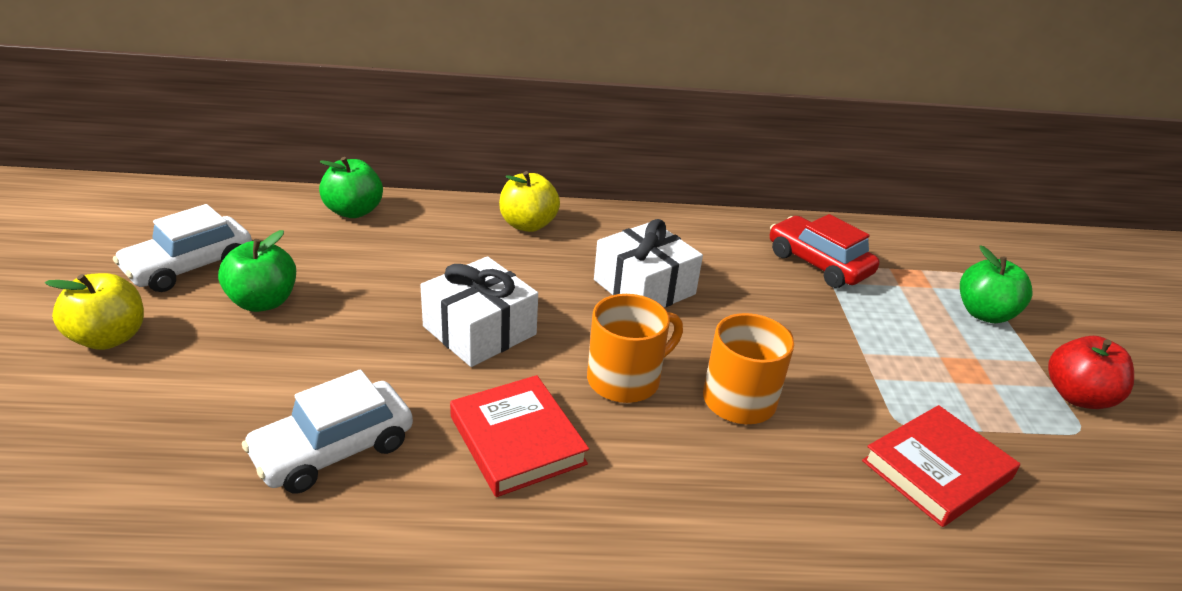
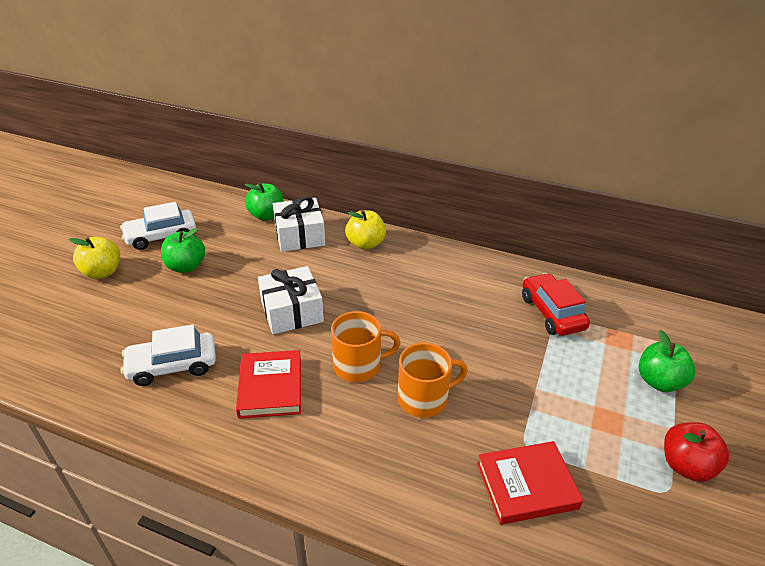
camera: 25 degrees right, 5 degrees up
(644, 287) = (413, 304): white gift -> white gift (299, 236)

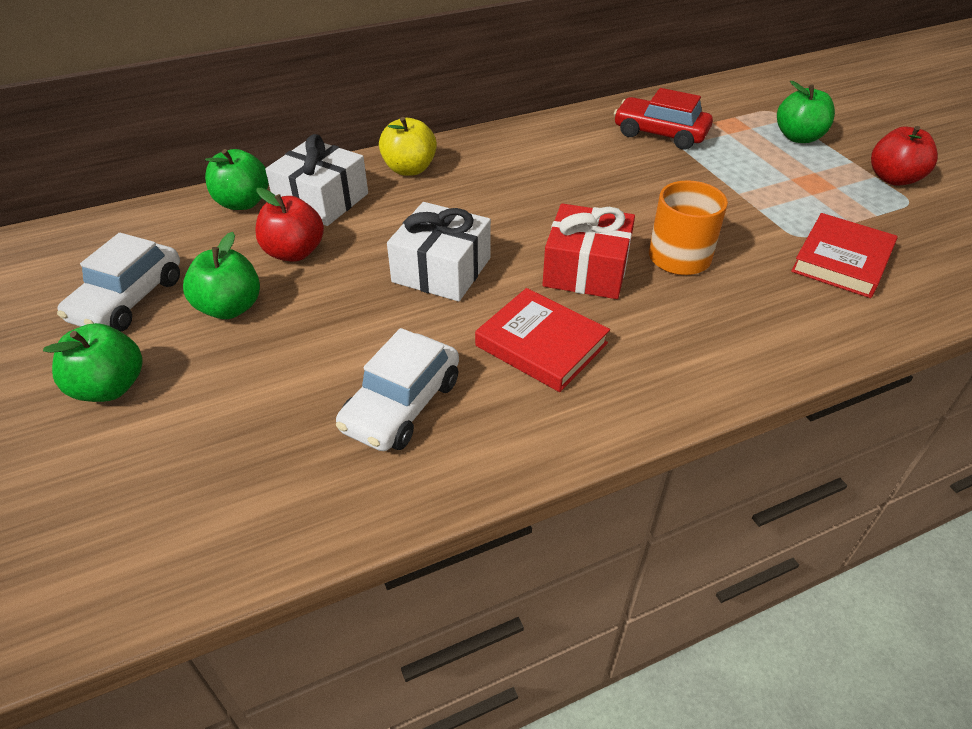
camera: 45 degrees left, 5 degrees up
(102, 272) = (110, 387): yellow apple -> green apple
(248, 256) = (294, 252): none -> red apple
(359, 365) = (586, 270): orange mug -> red gift

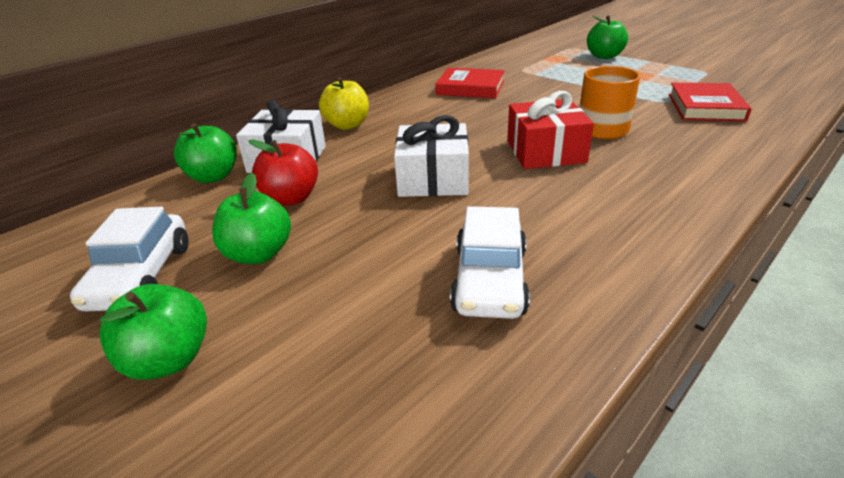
camera: 20 degrees left, 10 degrees down
(541, 344) = (562, 204): red book -> red book (470, 88)
(660, 134) = (515, 71): red car -> none
(893, 178) = (683, 63): red apple -> none

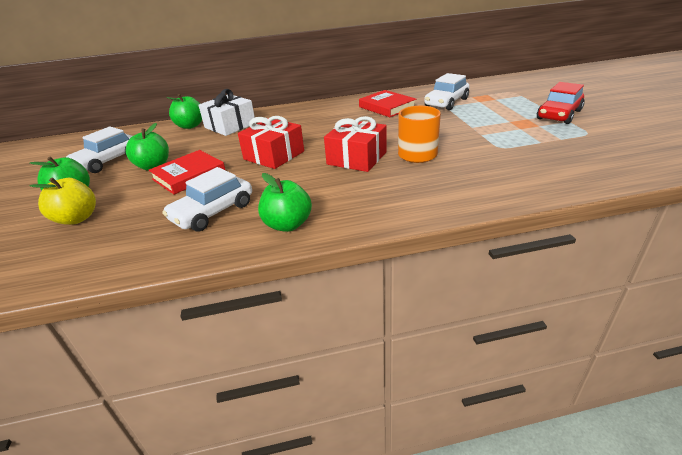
camera: 35 degrees right, 0 degrees up
(291, 198) = (201, 146): red apple -> none
(347, 125) = (284, 114): yellow apple -> yellow apple (77, 218)
(433, 178) = (274, 155): white gift -> red gift
(528, 70) = (446, 102): none -> white car
(604, 56) = (524, 103): green apple -> green apple (288, 224)
(653, 61) = (559, 115): none -> red car
(705, 107) = (525, 159): red book -> red book (189, 175)

